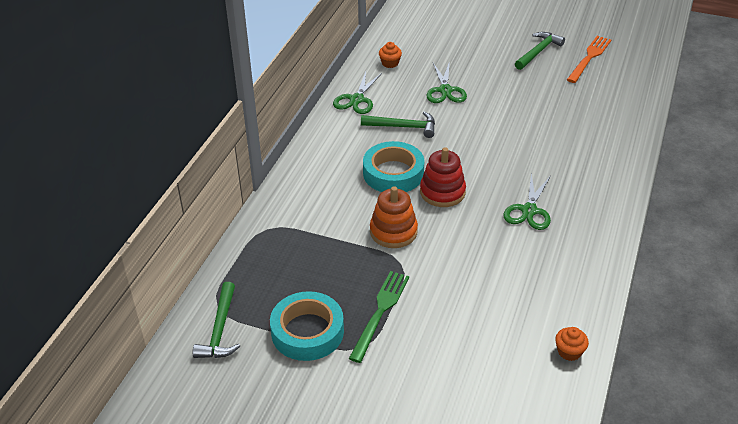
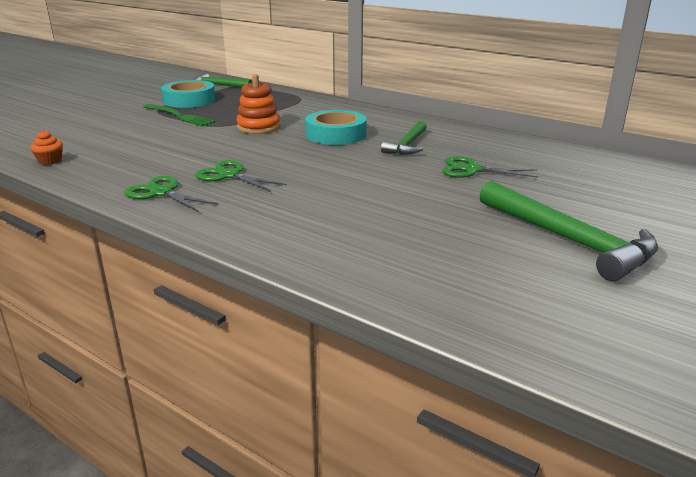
camera: 105 degrees right, 15 degrees down
(357, 99) = (465, 133): green scissors -> green scissors (161, 193)
(390, 63) = (537, 152): orange cupcake -> none
(442, 192) = (292, 147): red stacking toy -> none
(538, 52) = (568, 240): green hammer -> green hammer, size x1.65
(589, 57) = (551, 280): orange fork -> none

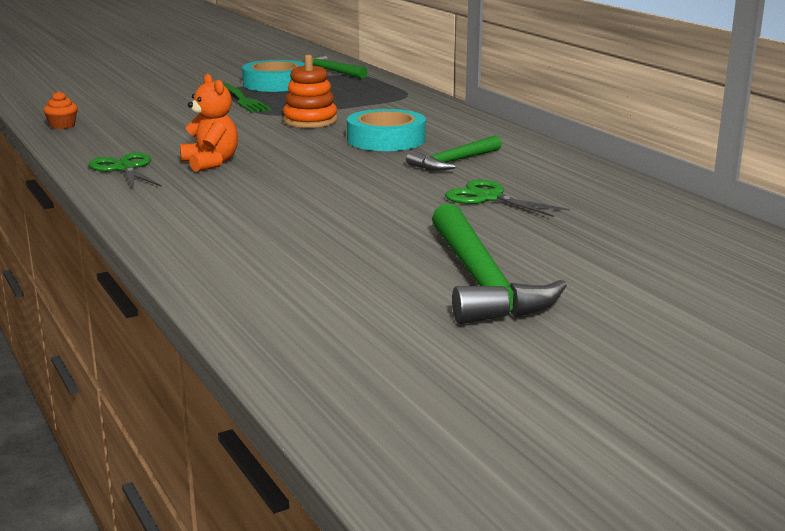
camera: 25 degrees right, 5 degrees down
(229, 175) = (211, 163): green scissors -> orange teddy bear

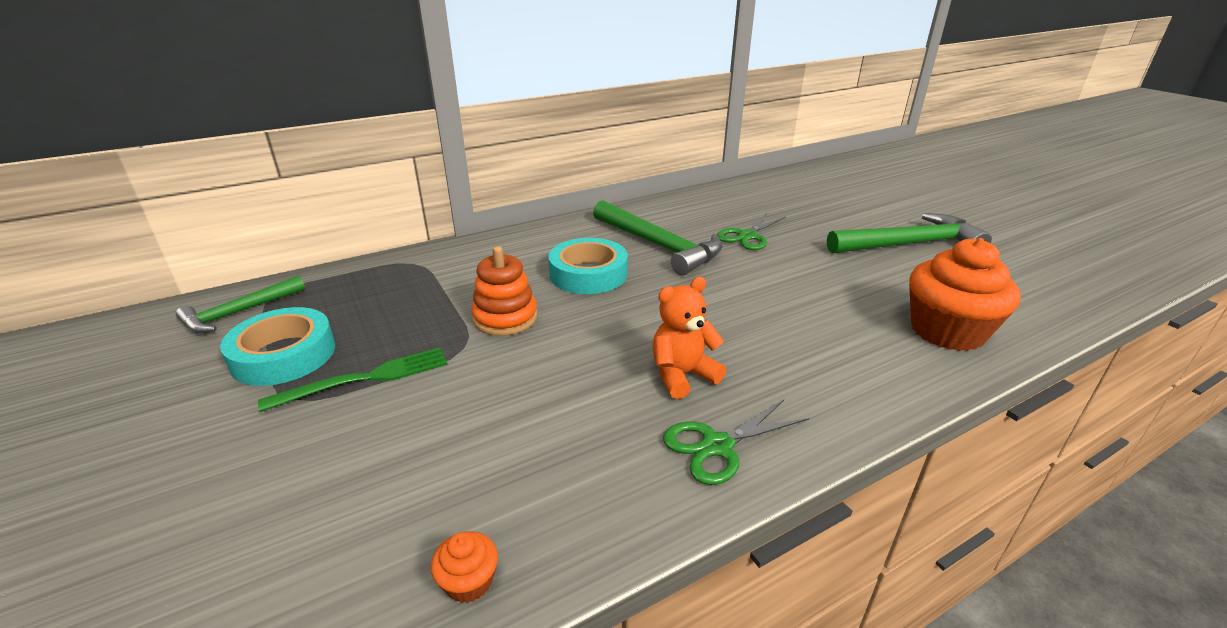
camera: 90 degrees left, 10 degrees up
(242, 260) = (947, 331): none -> orange cupcake
(453, 162) = (658, 246): green hammer -> green hammer, size x1.65

